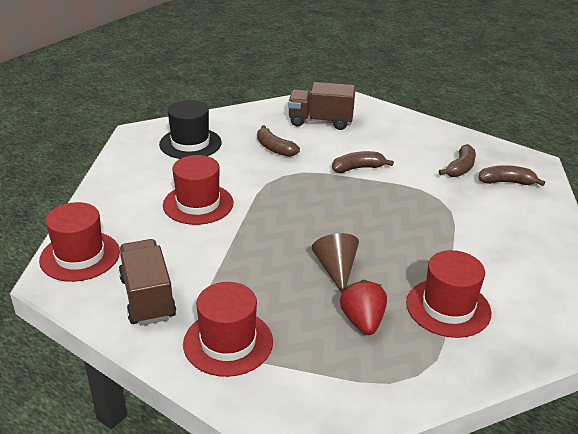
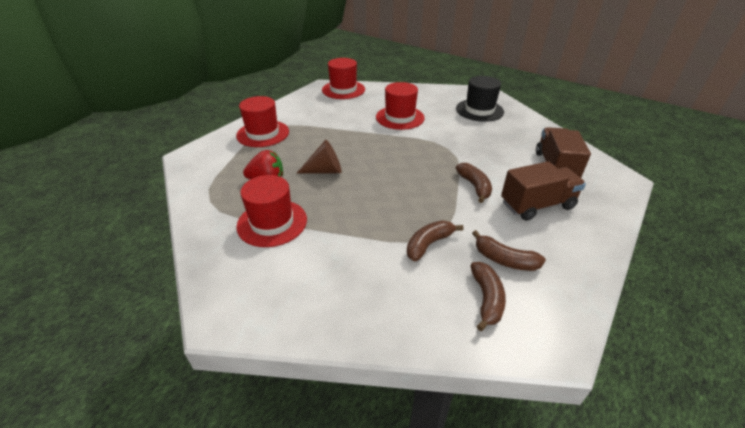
camera: 90 degrees right, 5 degrees up
(147, 297) = (305, 109): brown truck -> brown truck (537, 205)
(274, 148) = (490, 144): brown banana -> brown banana (429, 244)

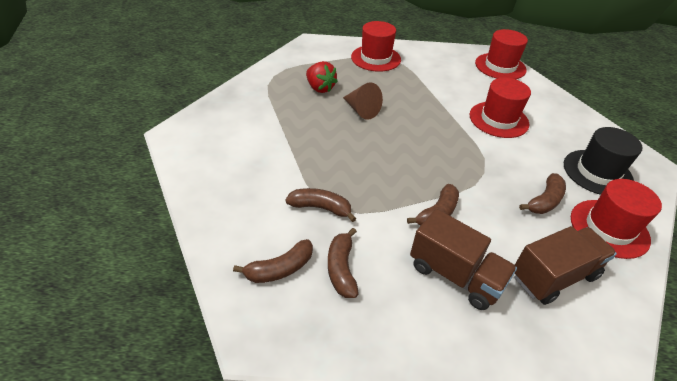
camera: 55 degrees right, 5 degrees up
(272, 223) = (275, 113): red hat -> red hat (609, 228)
(491, 139) = (544, 201): none -> brown banana

